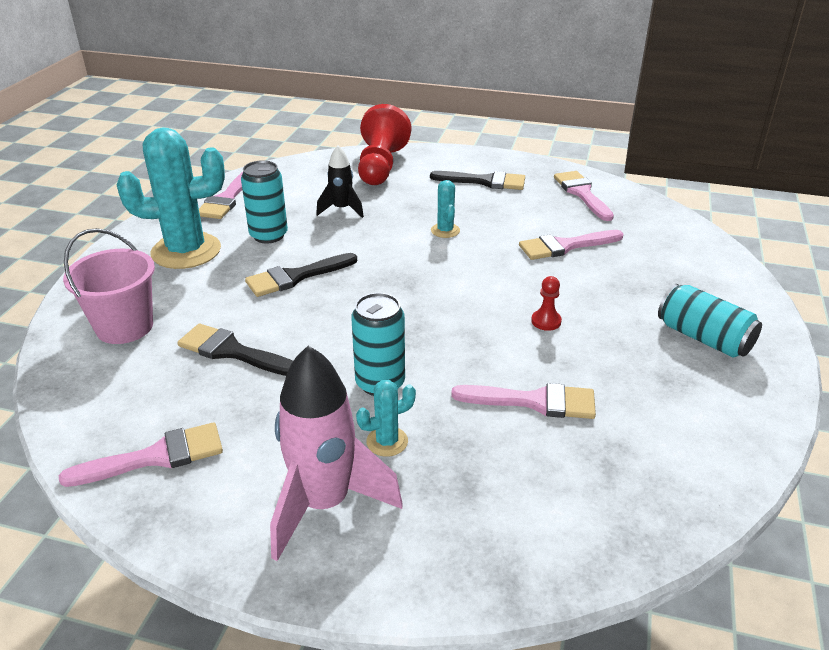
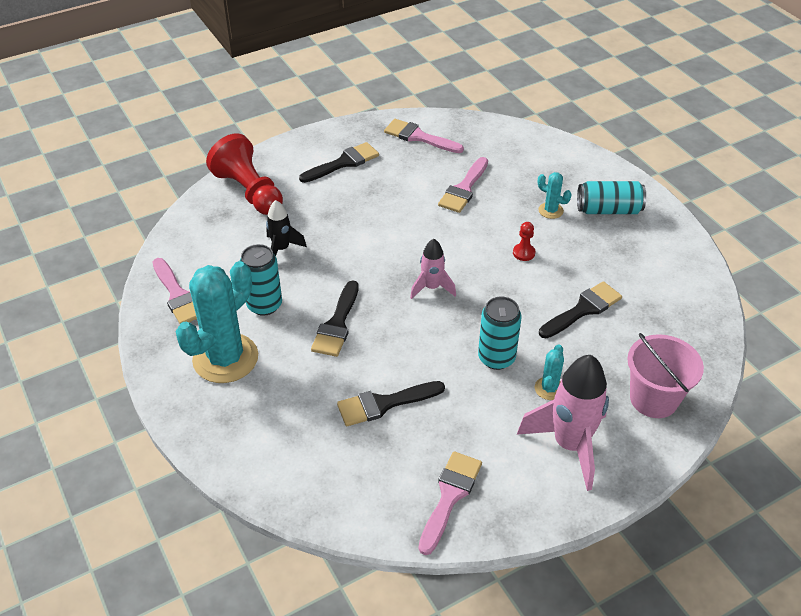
camera: 45 degrees left, 10 degrees up
(124, 327) = (285, 442): pink bucket -> pink bucket (653, 399)
(413, 297) = (432, 288): none -> pink rocket
(445, 230) = (377, 222): turquoise cactus -> turquoise cactus (550, 210)
(534, 401) = (583, 309): pink brush -> black brush

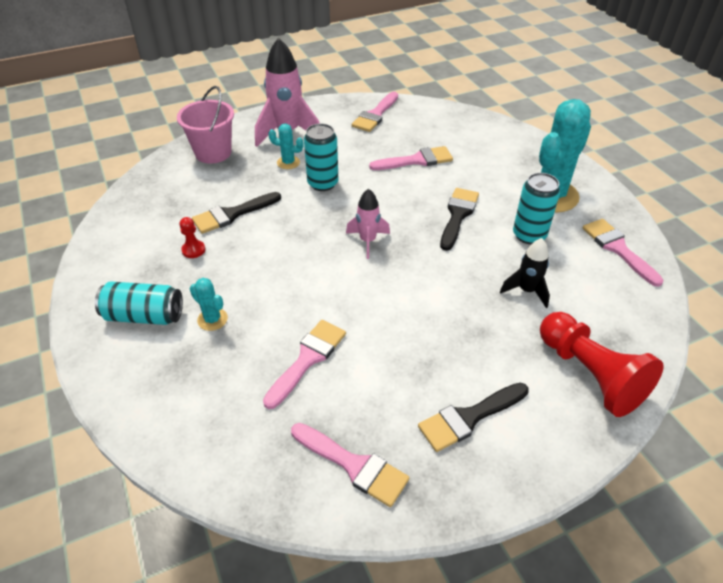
camera: 175 degrees left, 0 degrees up
(384, 404) = (416, 160): black brush -> pink brush
(523, 253) = (265, 270): red pawn -> red pawn (193, 250)
(549, 388) = (288, 162): turquoise cactus -> turquoise cactus turned 75 degrees clockwise

